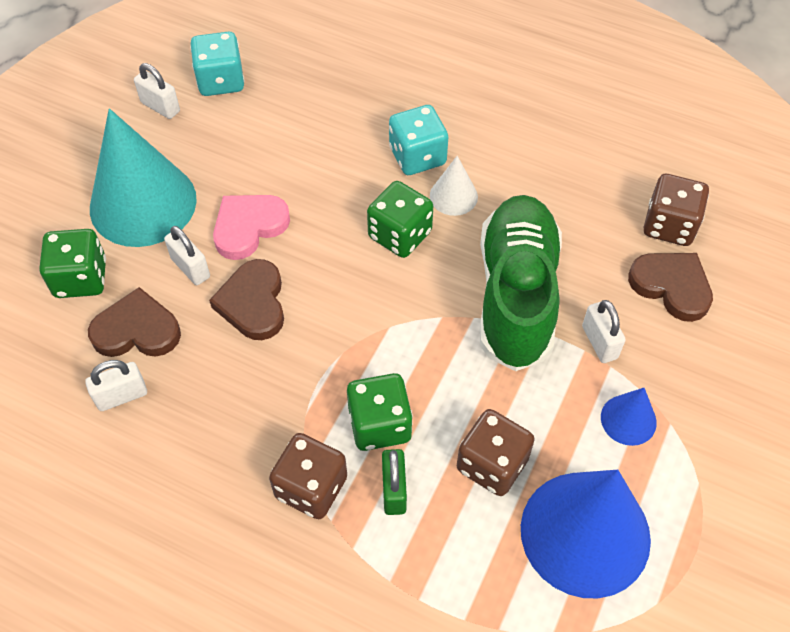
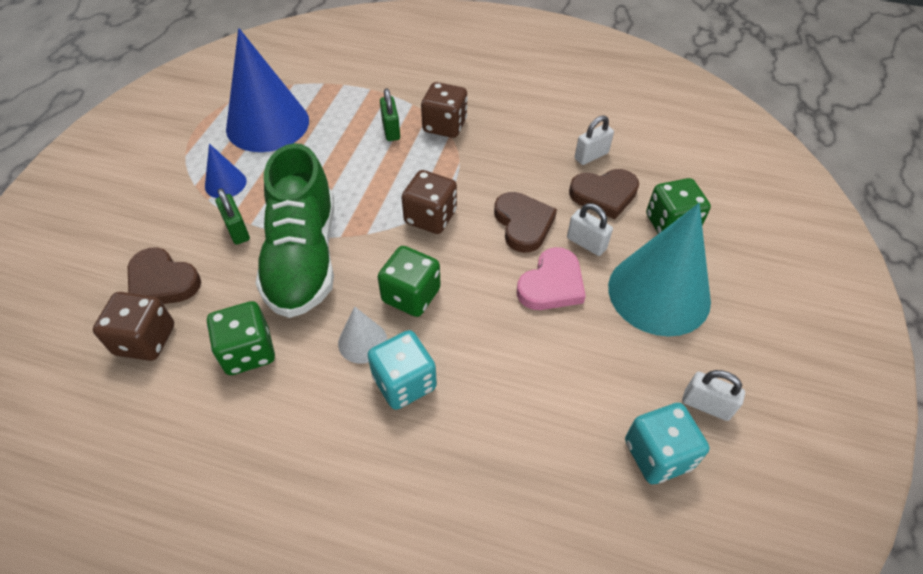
camera: 170 degrees right, 5 degrees down
(379, 424) = (406, 161): green dice -> green dice (248, 352)
(492, 464) = (326, 149): brown dice -> brown dice (430, 217)
(599, 342) = (237, 230): white padlock -> green padlock

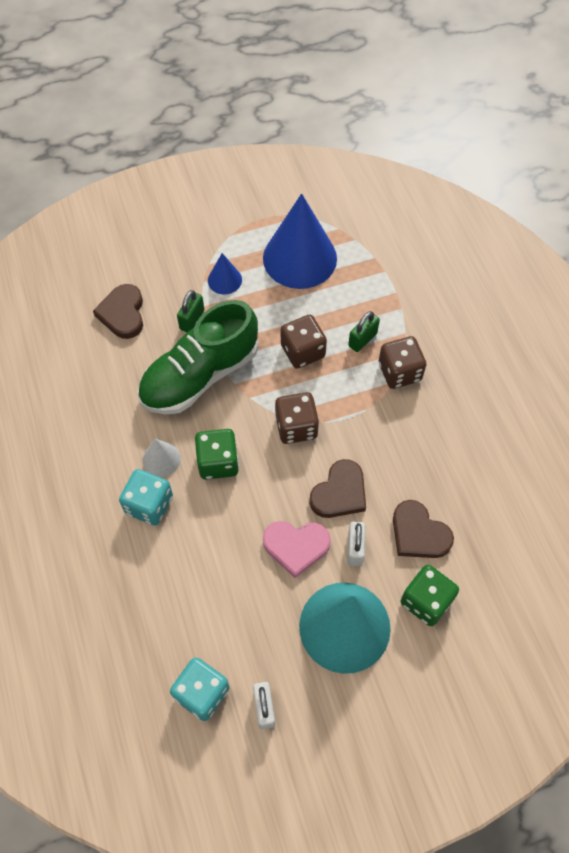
camera: 55 degrees right, 10 degrees up
(145, 340) = (78, 341): brown dice -> brown dice (303, 351)
(248, 352) = (109, 401): green dice -> none
(591, 156) = (457, 499): white padlock -> none

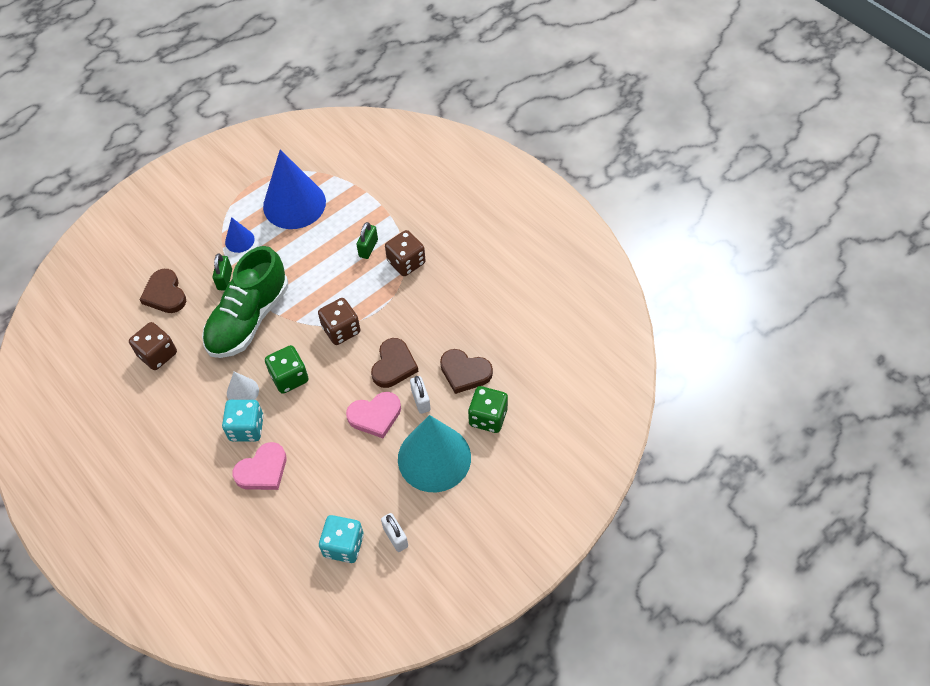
camera: 20 degrees left, 5 degrees down
(147, 562) = (262, 470): none -> pink heart
(303, 351) = (324, 273): brown dice -> brown dice (157, 354)

